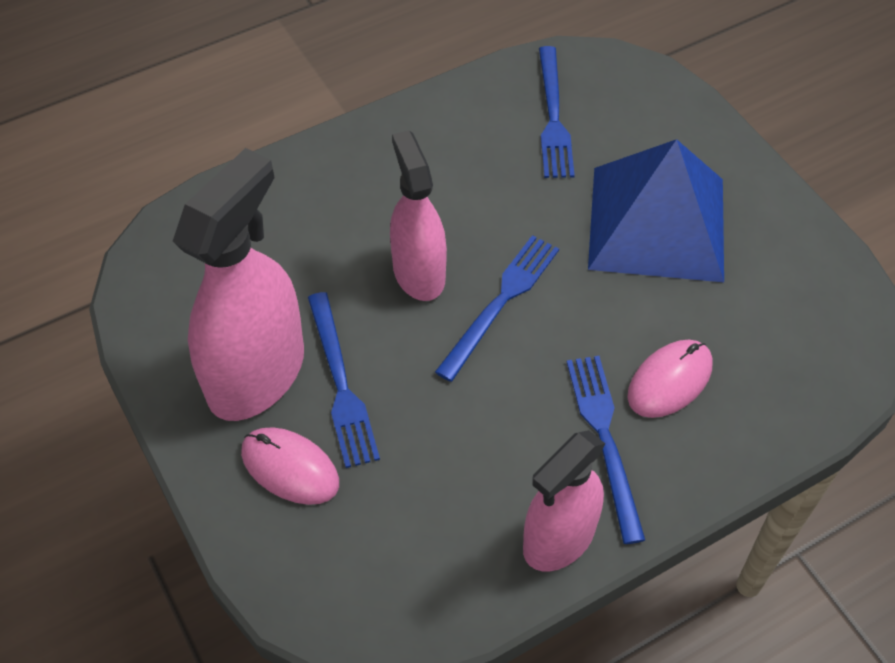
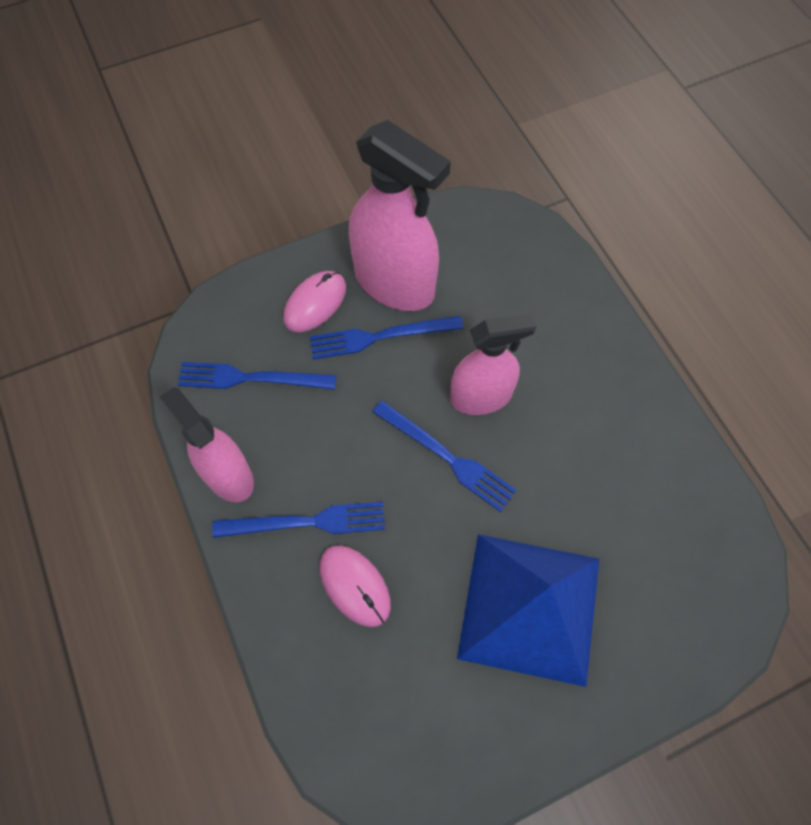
camera: 95 degrees right, 10 degrees up
(553, 117) = (664, 529): blue fork -> blue fork (251, 378)

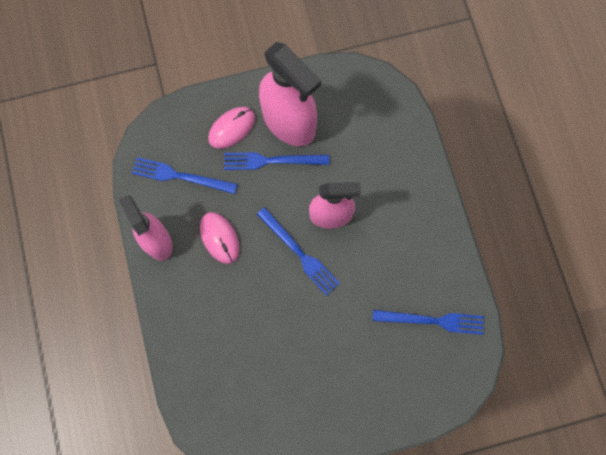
camera: 10 degrees right, 10 degrees up
(306, 522) = (202, 280): blue fork -> blue fork (432, 320)
(354, 586) = (225, 326): pink mouse -> pink mouse (219, 238)
(530, 607) = (331, 359): blue pyramid -> none

